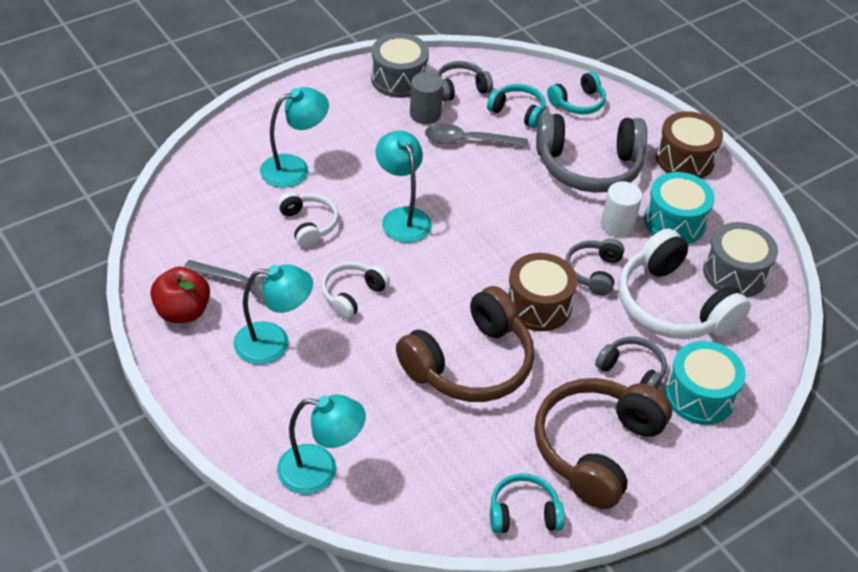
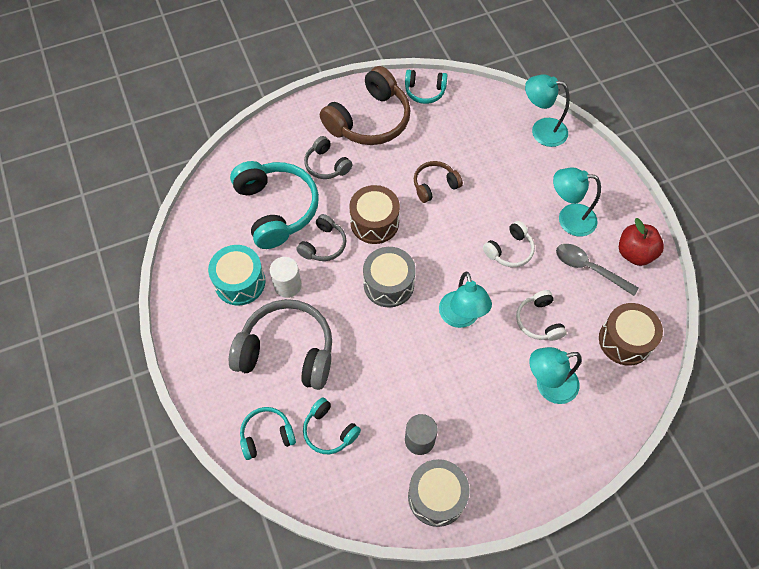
camera: 165 degrees left, 15 degrees up
(461, 88) = (376, 473): grey headphones -> none
(468, 141) = (386, 398): grey spoon -> none
(470, 363) = (435, 185): brown headphones -> brown headphones, size x0.52
(673, 305) = (276, 209): white headphones -> turquoise headphones
(685, 159) = (198, 348): brown drum -> brown drum (625, 340)
(699, 396) = (289, 143): turquoise drum -> none
(735, 273) = (217, 229): grey drum -> grey drum (388, 284)

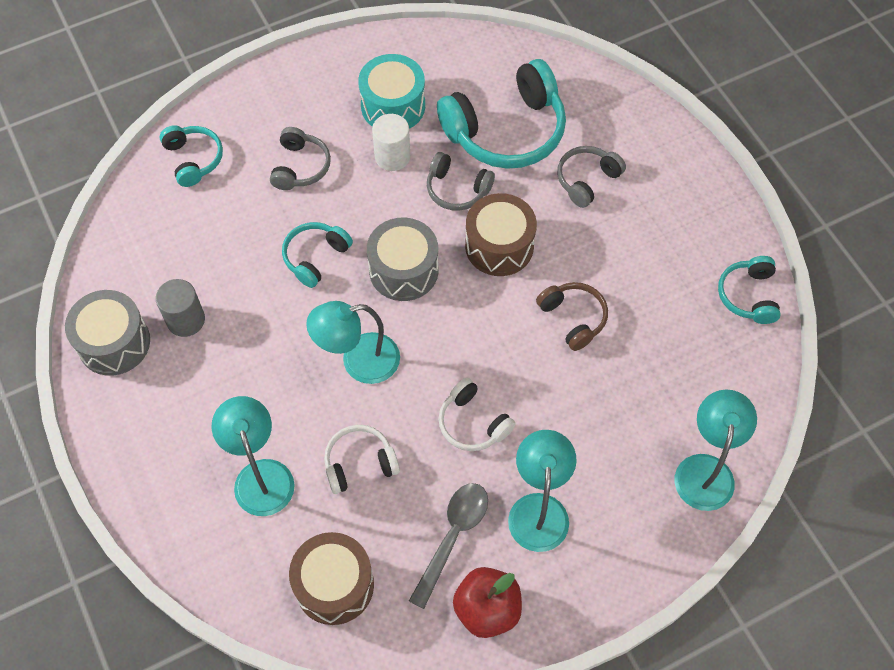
camera: 85 degrees right, 0 degrees up
(287, 352) = (300, 167): grey headphones -> grey headphones, size x0.52
(329, 431) = (199, 222): turquoise headphones -> turquoise headphones (315, 257)
(369, 120) = (677, 225): brown headphones -> none

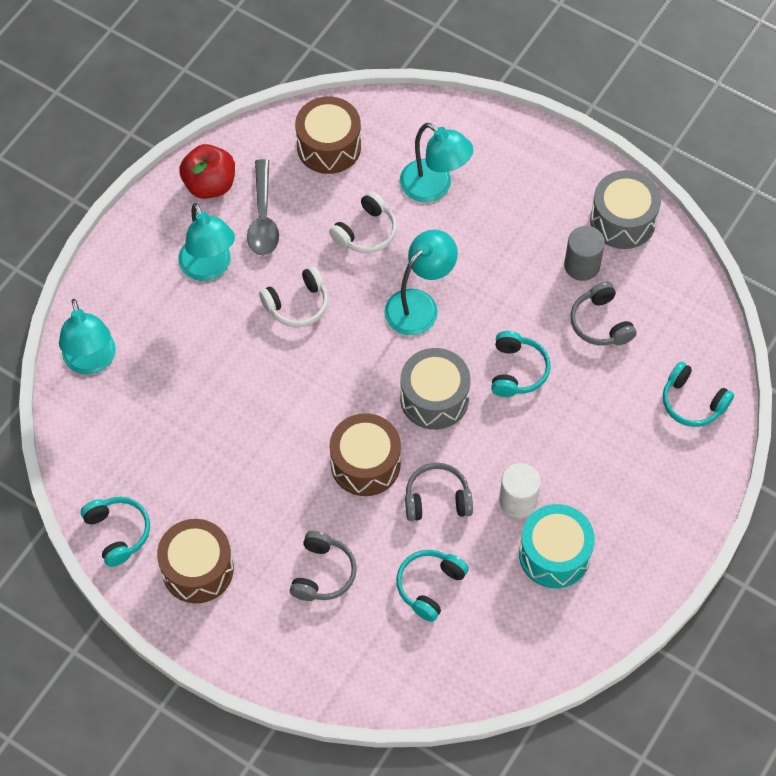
camera: 150 degrees right, 0 degrees up
(300, 167) = (593, 446): grey headphones -> grey headphones (601, 323)
(473, 423) = (297, 304): white headphones -> white headphones turned 135 degrees clockwise
(506, 130) = (430, 586): turquoise headphones -> turquoise headphones, size x0.52
(573, 318) = (263, 431): brown headphones -> none
(691, 233) = (197, 569): none -> brown drum

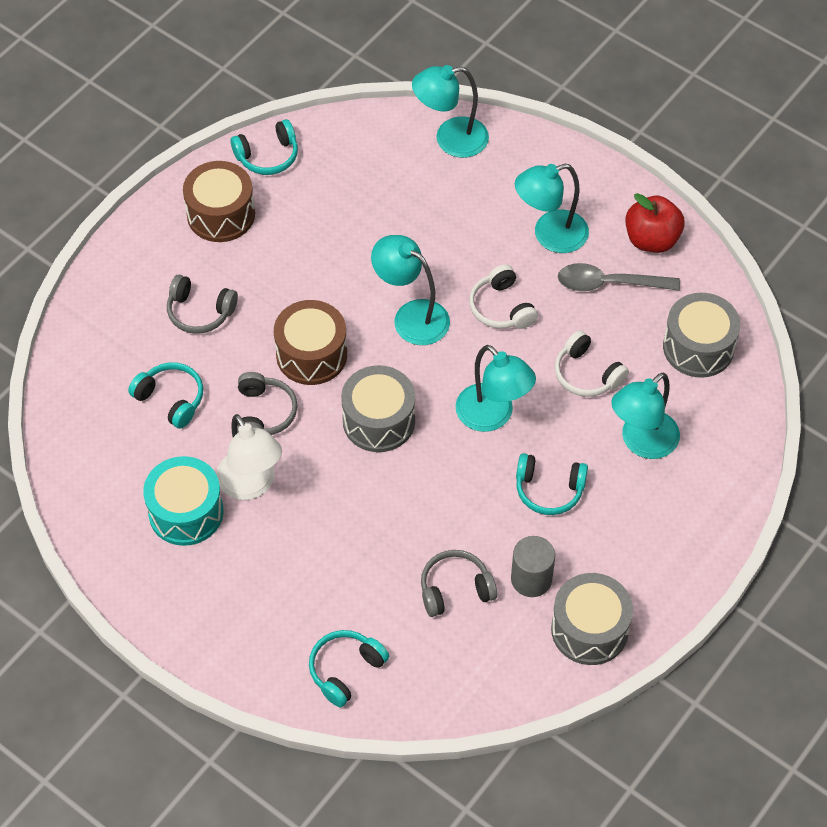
camera: 95 degrees right, 5 degrees down
(313, 380) = (411, 316): none -> turquoise lamp
(329, 146) = (698, 347): brown drum -> grey drum
(517, 370) = (403, 500): turquoise headphones -> turquoise headphones (549, 489)
(518, 500) = (251, 485): white cylinder -> white lamp

